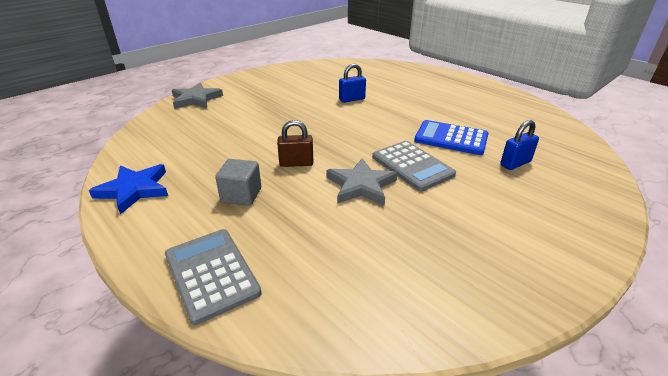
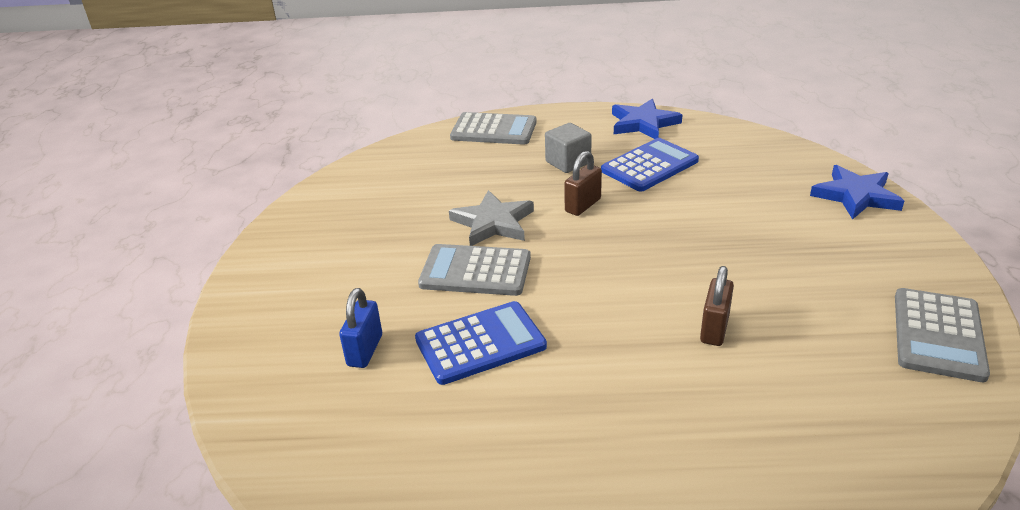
camera: 135 degrees right, 0 degrees up
(196, 99) = (856, 196): grey star -> blue star
(214, 161) = (649, 166): none -> blue calculator
(295, 70) = (938, 335): none -> grey calculator
(352, 99) = (714, 329): blue padlock -> brown padlock

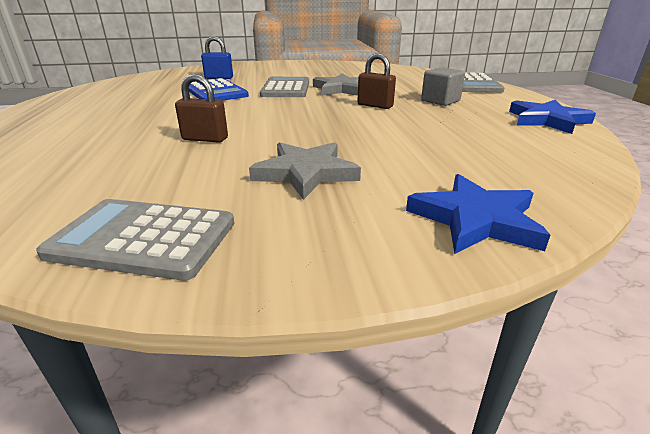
camera: 80 degrees right, 5 degrees down
(649, 166) = (459, 122): blue calculator -> none
(798, 259) = (305, 173): none -> grey star

